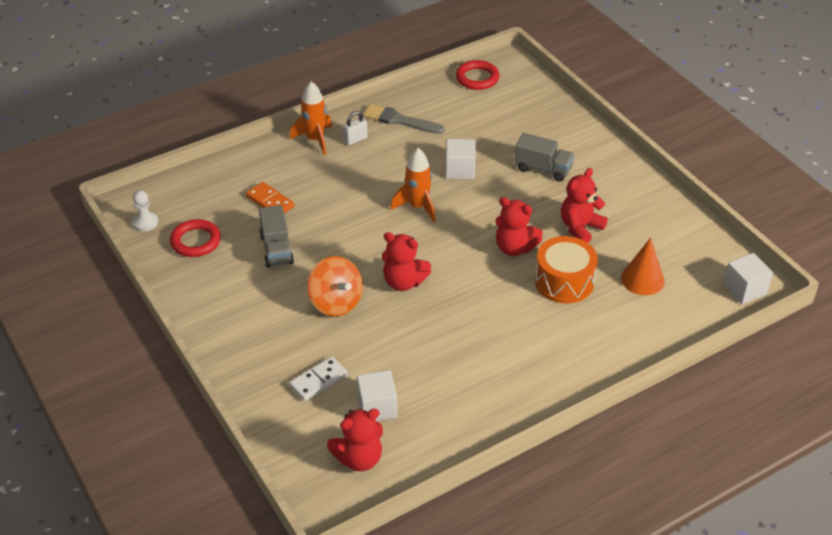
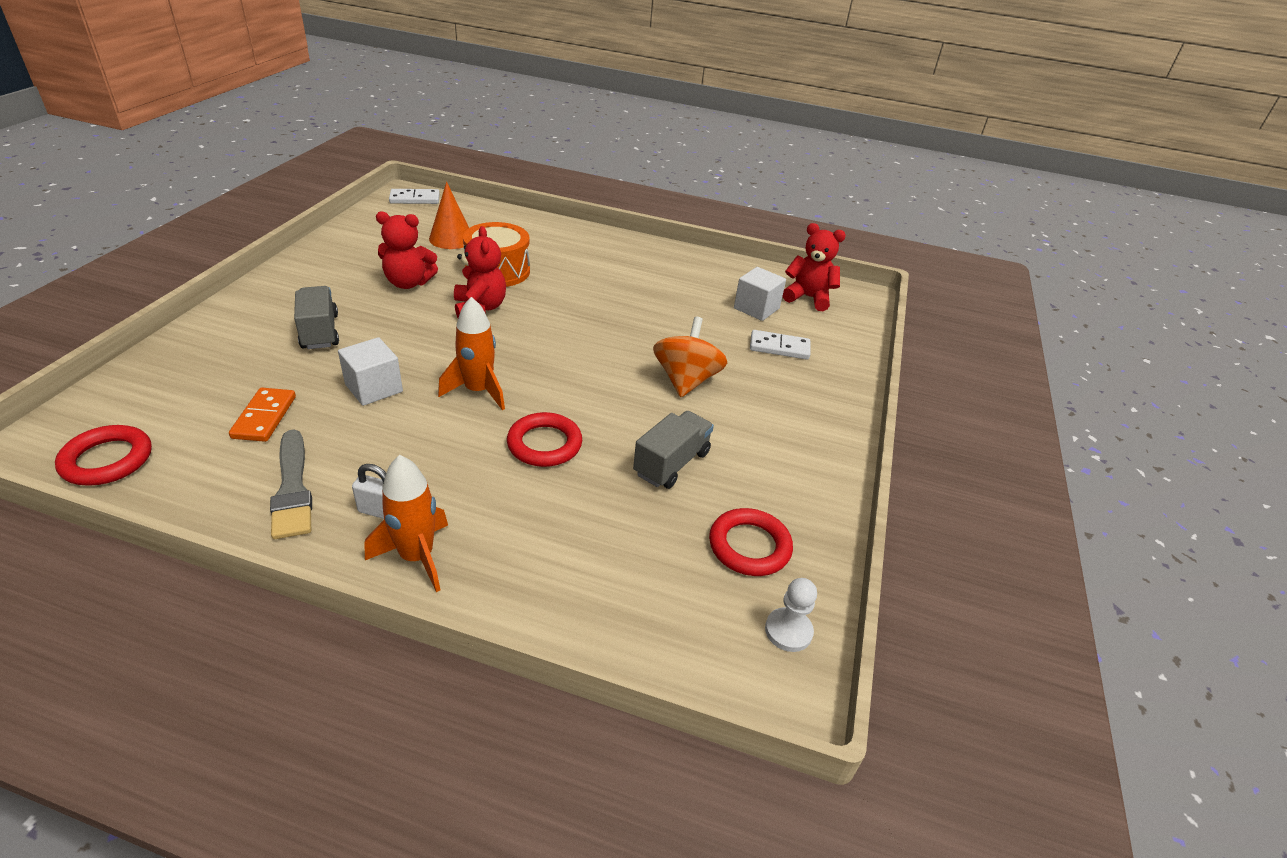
camera: 135 degrees left, 5 degrees down
(270, 201) = (601, 521): orange domino -> orange domino (264, 417)
(344, 210) = (544, 444): none -> red ring
(403, 282) = (606, 352): red teddy bear -> none
(744, 289) = (415, 199): white cube -> white domino

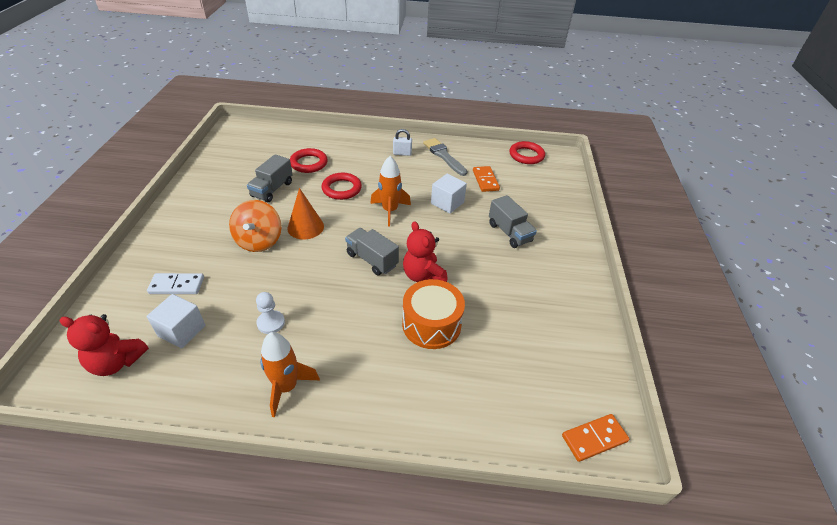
camera: 170 degrees right, 5 degrees up
(408, 283) = (492, 290): red teddy bear -> none
(415, 199) = (594, 439): white domino -> orange domino
(417, 557) = (378, 142): orange rocket -> orange rocket (286, 387)
(451, 238) = (500, 364): orange cone -> orange cone (305, 227)
(535, 333) = (372, 260): none -> grey truck
(749, 546) = (238, 161): red ring -> red ring (309, 163)
(788, 631) = (229, 139): white pawn -> white pawn (271, 323)

